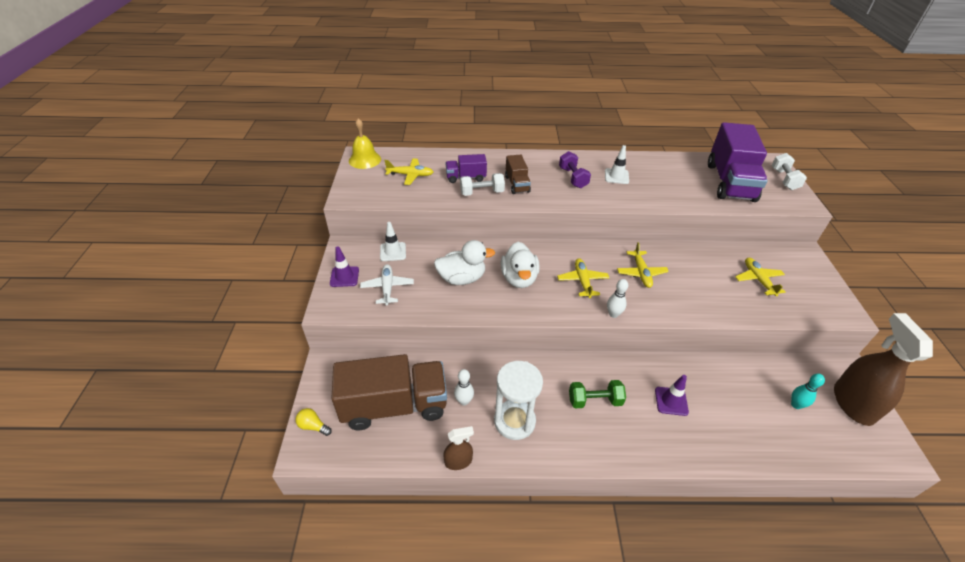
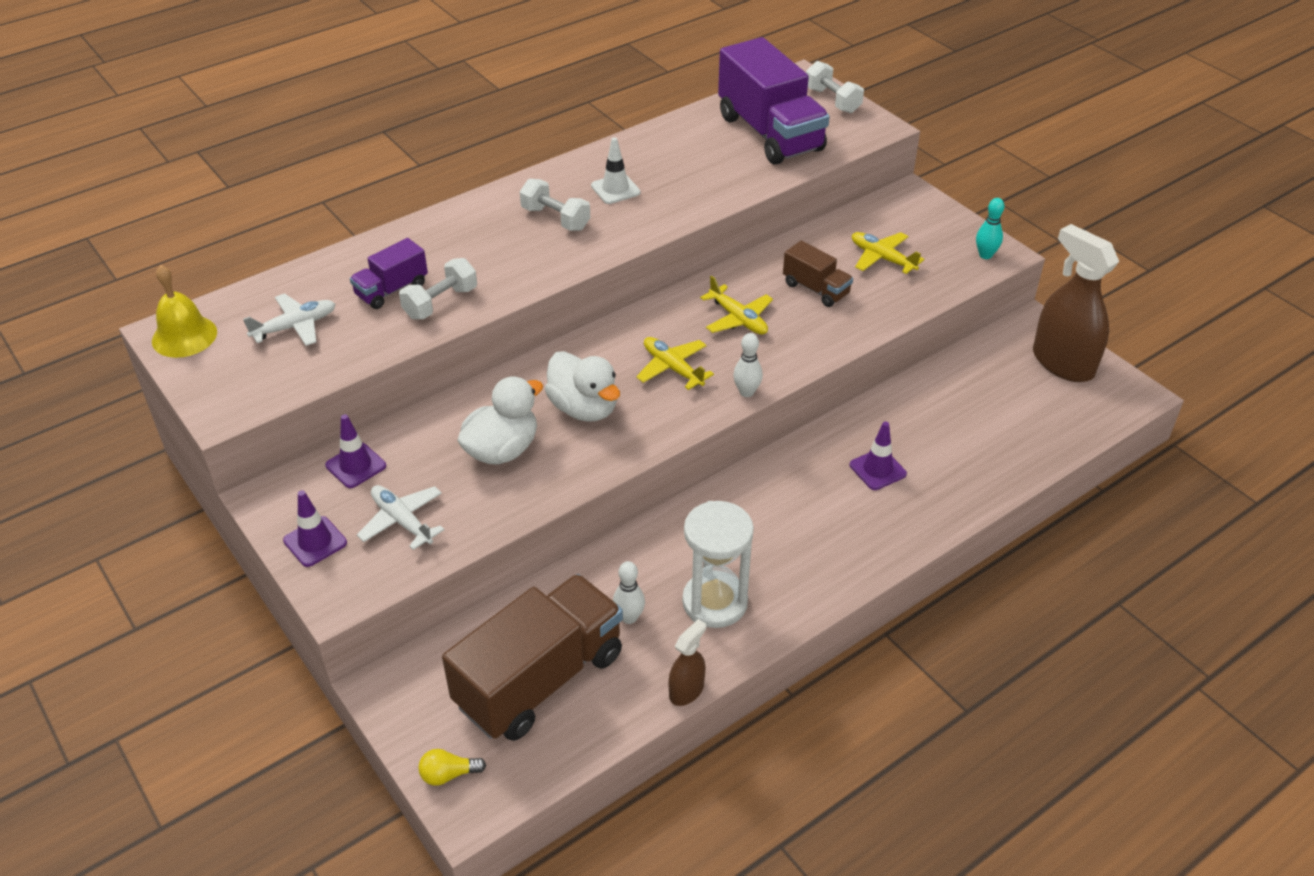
camera: 35 degrees left, 0 degrees up
(393, 252) = (356, 465): white traffic cone -> purple traffic cone
(410, 175) = (295, 326): yellow plane -> white plane
(517, 184) = (482, 265): brown truck -> brown truck (816, 289)
(573, 178) = (556, 218): purple dumbbell -> white dumbbell
(594, 400) = (791, 520): green dumbbell -> none
(796, 405) = (1009, 397): turquoise bowling pin -> turquoise bowling pin (985, 255)

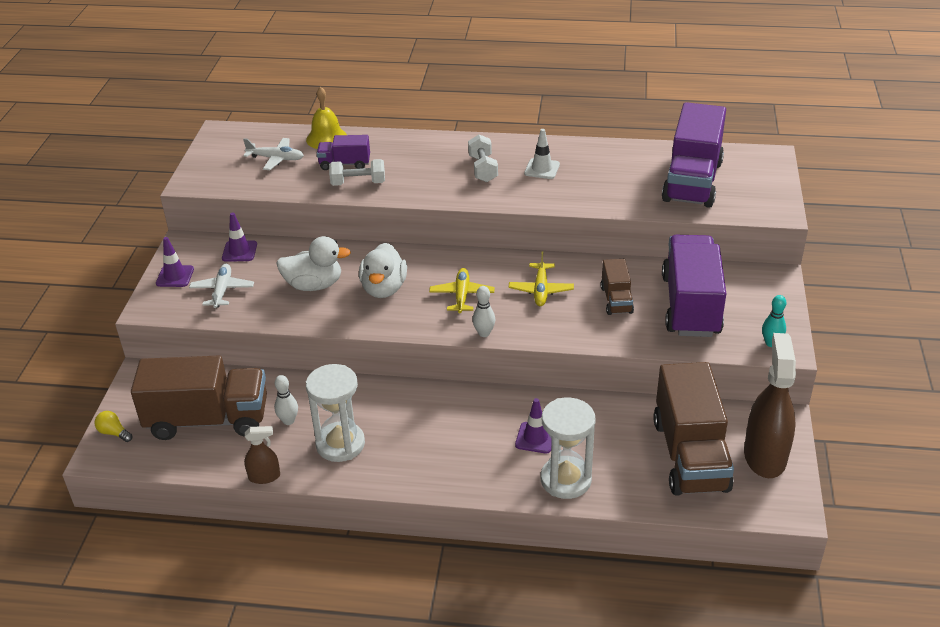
camera: 45 degrees right, 5 degrees down
(184, 336) = (224, 138): yellow bell -> yellow bell (326, 138)
(832, 100) = (771, 180): white dumbbell -> none
(882, 258) = (690, 305): yellow plane -> purple truck
(952, 489) = (565, 480): none -> white hourglass
(1012, 399) = (690, 455): none -> brown truck

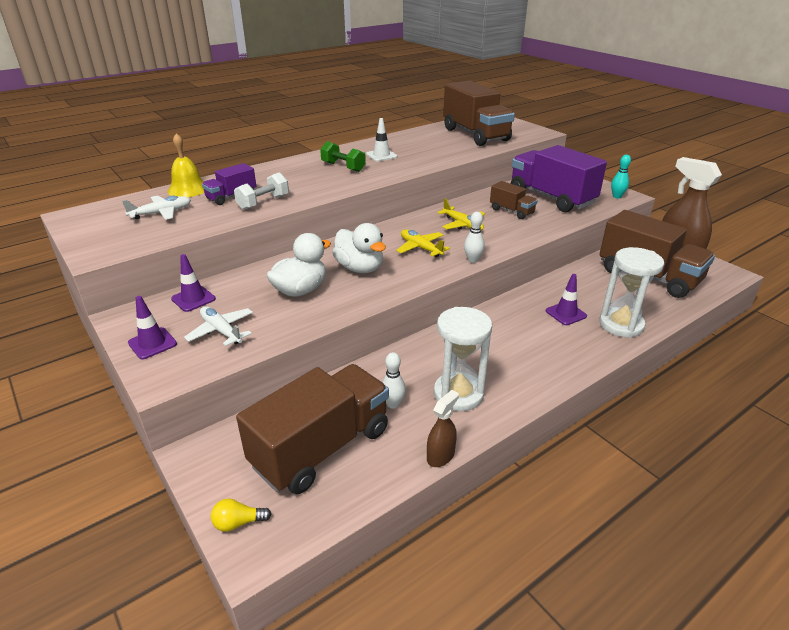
camera: 45 degrees left, 5 degrees down
(483, 169) = (343, 167): white dumbbell -> green dumbbell
(692, 181) = (475, 135): purple truck -> brown truck

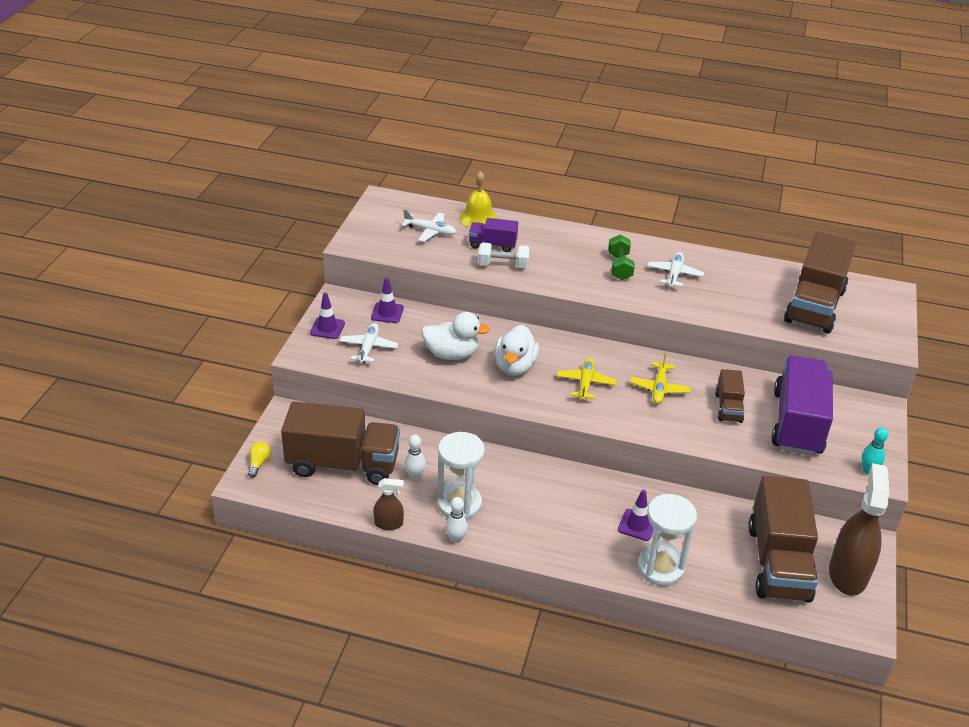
camera: 50 degrees right, 5 degrees up
(238, 523) = (259, 463): yellow light bulb -> yellow light bulb turned 60 degrees clockwise
(381, 155) = (674, 274): white traffic cone -> white plane
(472, 260) = (602, 422): white bowling pin -> white bowling pin (456, 539)

